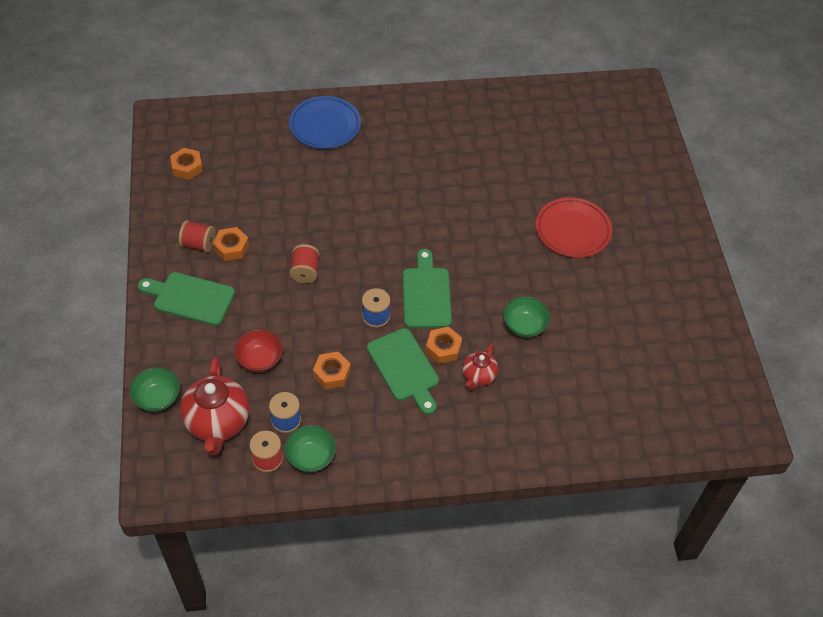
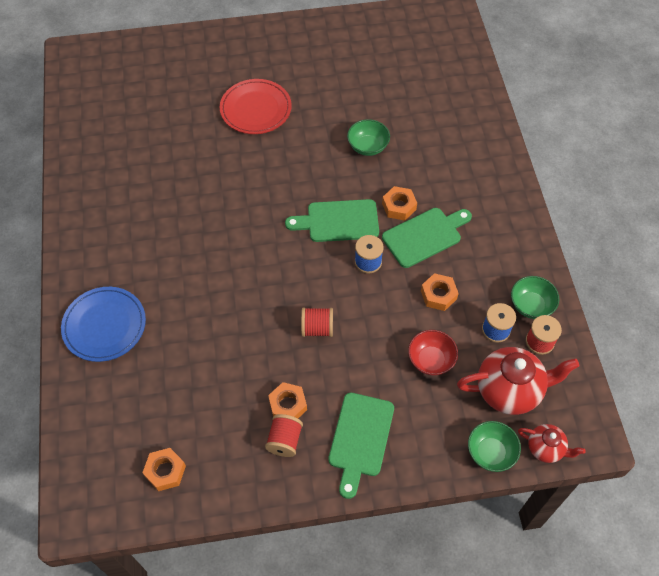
camera: 90 degrees left, 5 degrees up
(478, 376) = (426, 180): red teapot -> red teapot (546, 448)

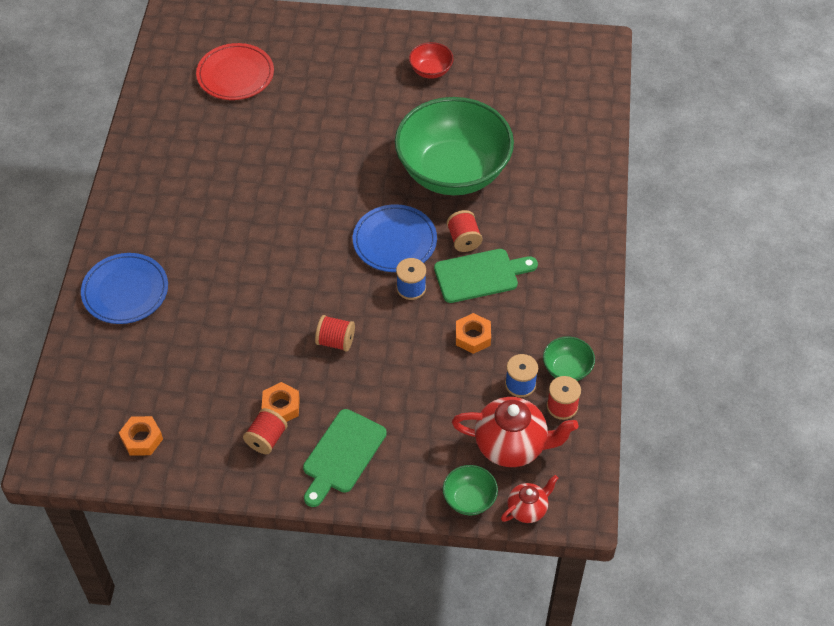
camera: 15 degrees right, 5 degrees down
(256, 109) = (347, 108): red plate -> red plate (235, 75)
(338, 221) = (394, 241): green cutting board -> blue plate
(368, 146) = (453, 171): green bowl -> green bowl, size x2.48
(399, 206) = (464, 240): orange nut -> red spool
(431, 360) = (441, 398): red bowl -> red bowl (431, 70)
(546, 448) = (527, 509): red teapot -> red teapot turned 75 degrees counterclockwise

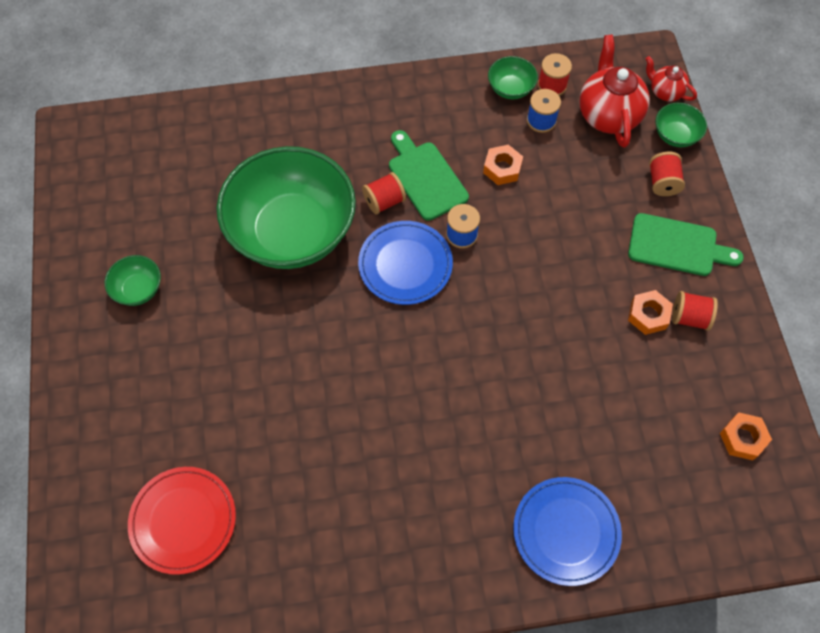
camera: 105 degrees left, 10 degrees up
(335, 341) = (552, 287): red spool -> red spool (662, 182)
(431, 70) = (138, 289): red bowl -> green bowl

